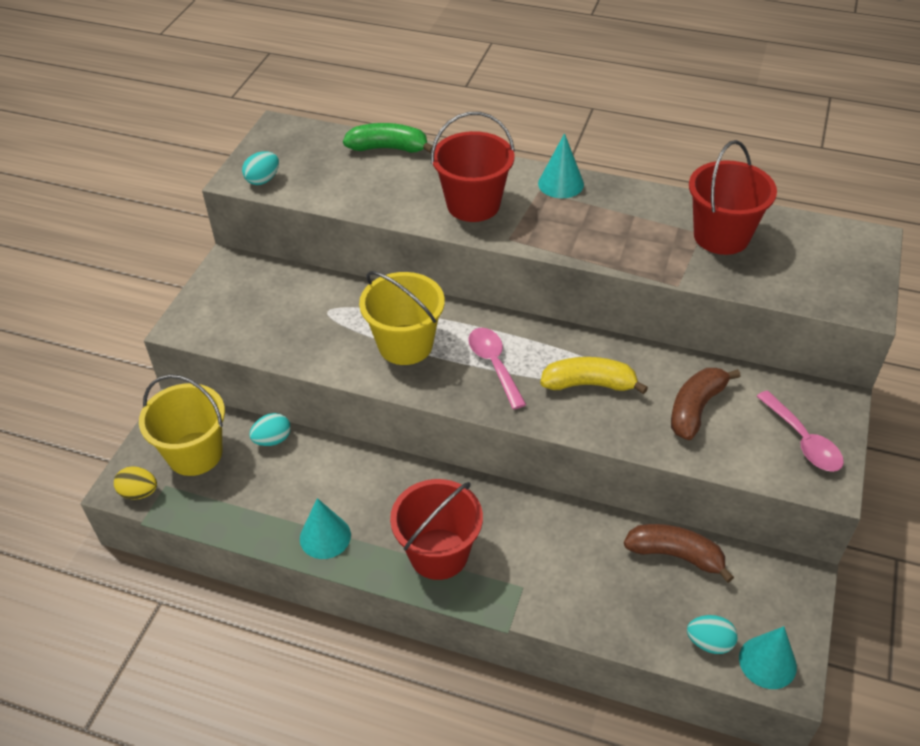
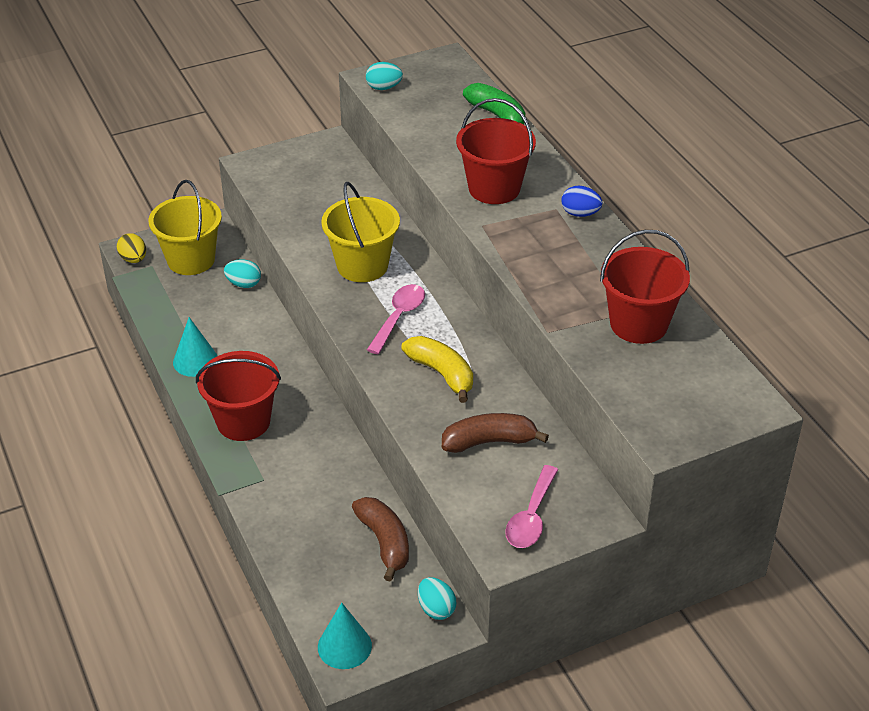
camera: 45 degrees right, 5 degrees down
(561, 183) = (580, 214): turquoise cone -> blue egg
(709, 642) = (326, 604): turquoise egg -> turquoise egg (436, 609)

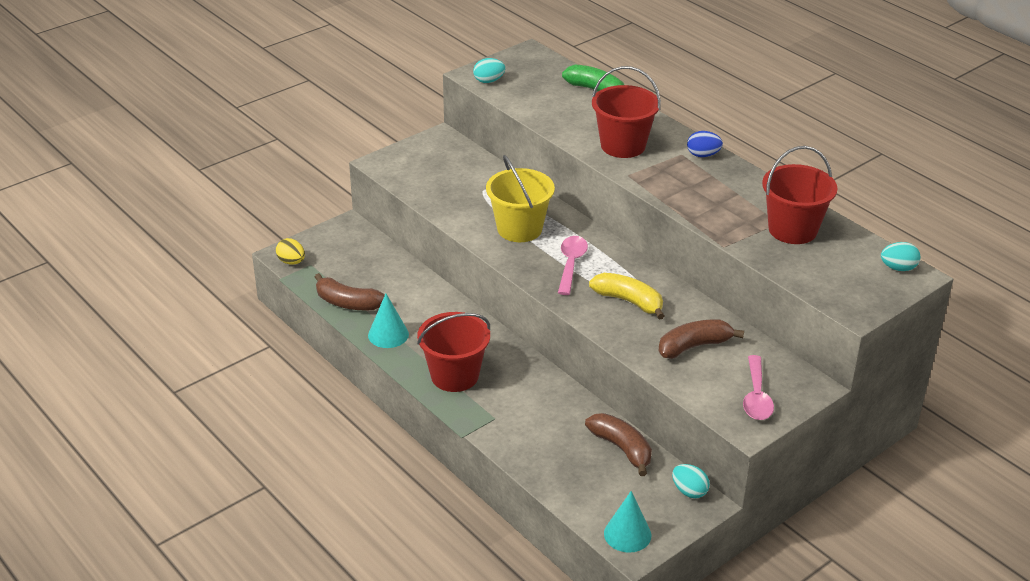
camera: 15 degrees left, 5 degrees down
(170, 317) = (348, 303): none -> brown banana
(191, 260) = (343, 254): yellow bucket -> none
(244, 284) = (400, 267): turquoise egg -> turquoise egg (898, 268)

